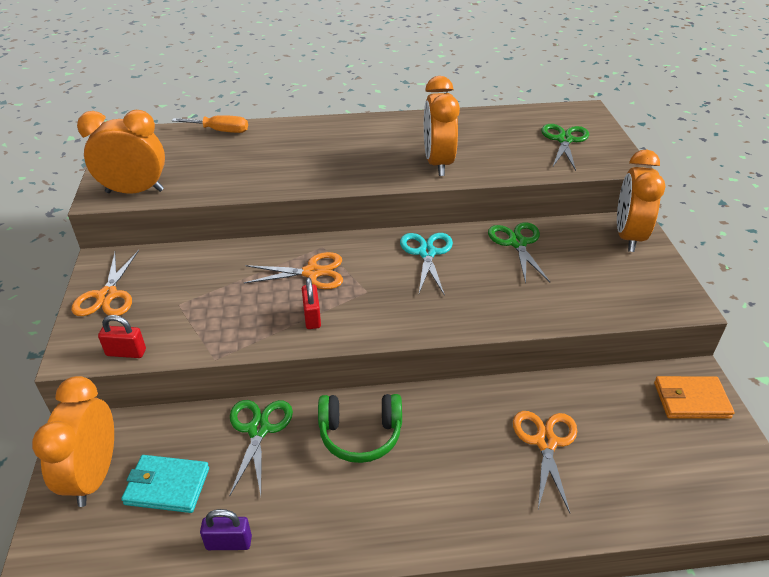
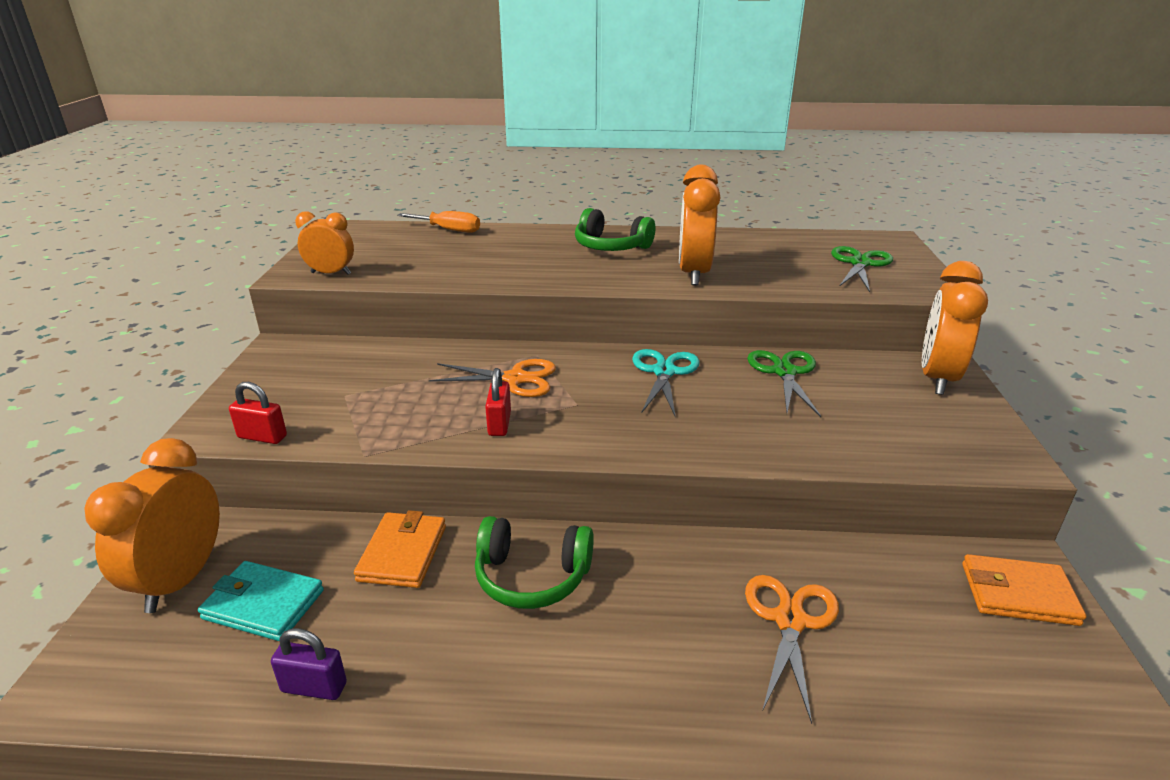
camera: 10 degrees right, 10 degrees down
(107, 296) = (267, 379): orange scissors -> none
(135, 191) = (331, 273): orange clock -> orange clock, size x0.62
(259, 429) = (402, 553): green scissors -> orange wallet
(364, 139) = (611, 247): none -> green headphones

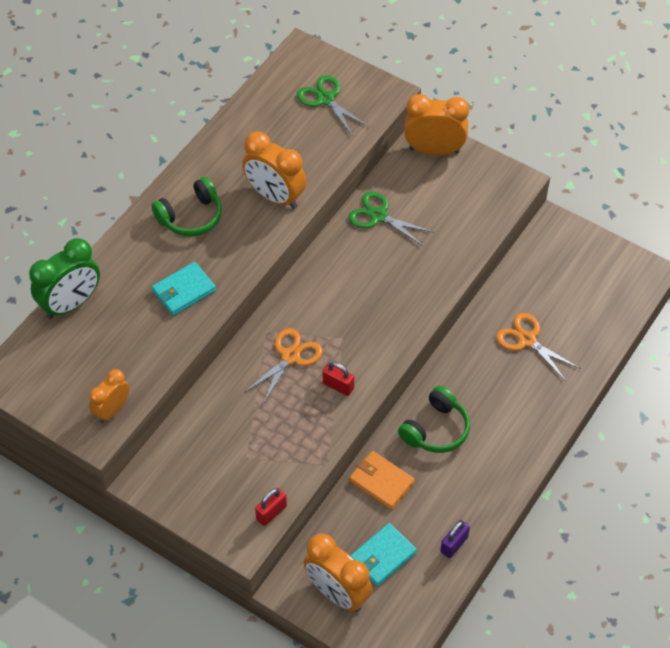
camera: 60 degrees left, 25 degrees up
(449, 230) = (71, 304): orange screwdriver -> green clock
(515, 266) = (184, 291): none -> turquoise wallet
(664, 372) = (336, 275): turquoise scissors -> none
(937, 378) = (434, 150): orange clock -> orange clock turned 135 degrees clockwise
(1018, 594) = (565, 243): orange wallet -> none

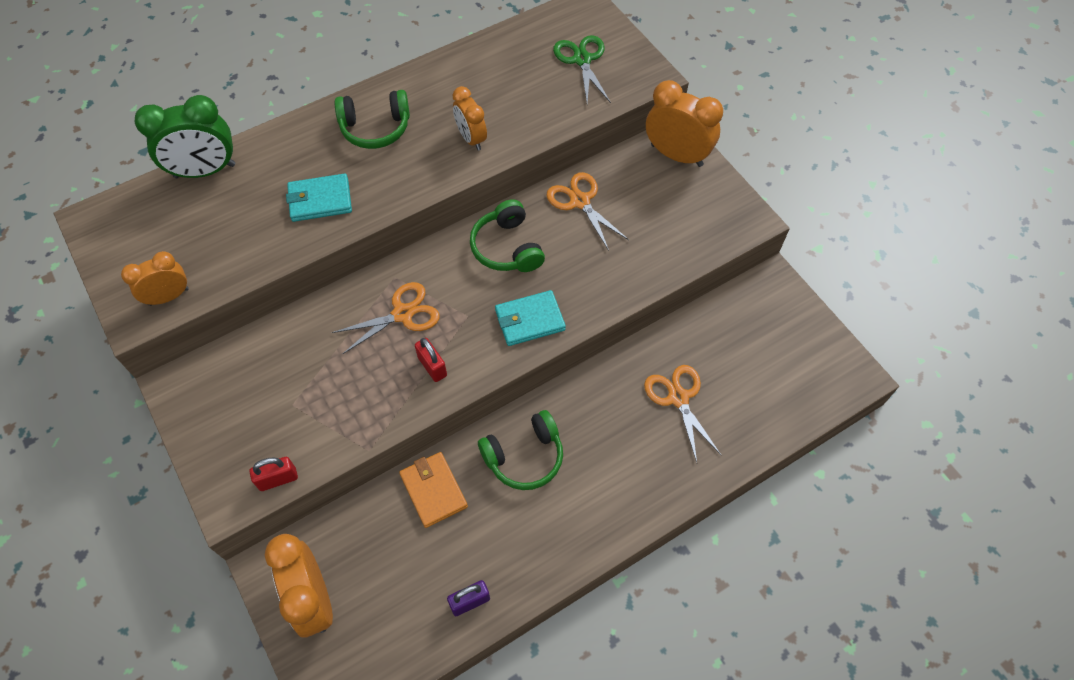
camera: 25 degrees right, 5 degrees up
(275, 196) = (471, 138): orange clock -> orange clock, size x0.62
(342, 274) = (507, 248): none -> green headphones
(378, 216) = (580, 201): green scissors -> orange scissors
(383, 556) = (386, 578): turquoise wallet -> turquoise wallet (529, 320)

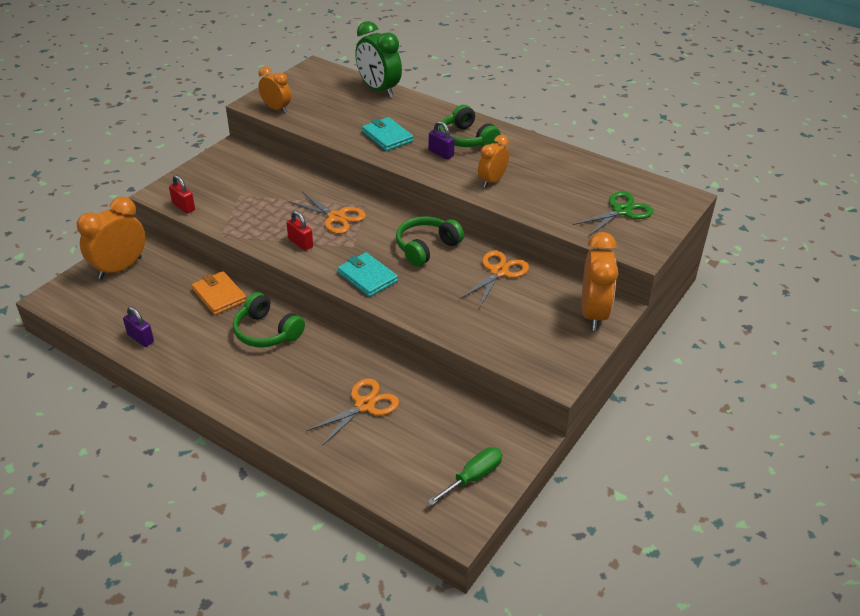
camera: 65 degrees right, 20 degrees down
(389, 162) = (441, 153): none -> purple padlock
(432, 366) = (300, 243): red padlock -> red padlock turned 75 degrees counterclockwise
(433, 490) = (219, 295): orange wallet -> orange wallet turned 75 degrees counterclockwise
(803, 341) = (473, 477): none -> green screwdriver

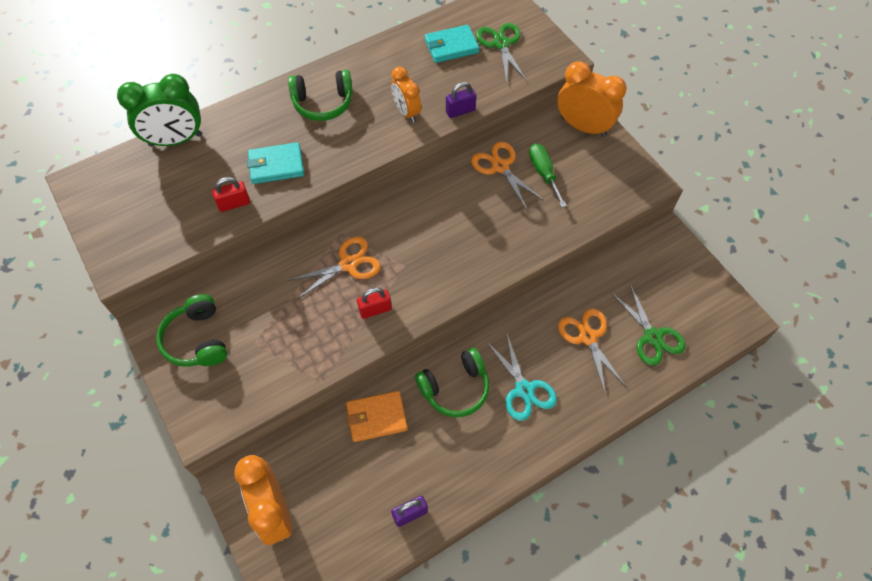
camera: 65 degrees left, 20 degrees up
(183, 207) = (243, 407): red padlock -> red padlock (234, 204)
(276, 108) = (146, 249): orange clock -> none
(285, 375) = (524, 390): none -> turquoise scissors
(367, 277) = (459, 270): turquoise wallet -> turquoise wallet (451, 46)
(391, 455) = (652, 337): none -> green scissors
(426, 247) = (438, 207): green headphones -> green headphones (197, 340)
(441, 153) = (335, 133): purple padlock -> purple padlock (460, 111)
(473, 477) = (695, 288): green screwdriver -> green screwdriver (543, 173)

